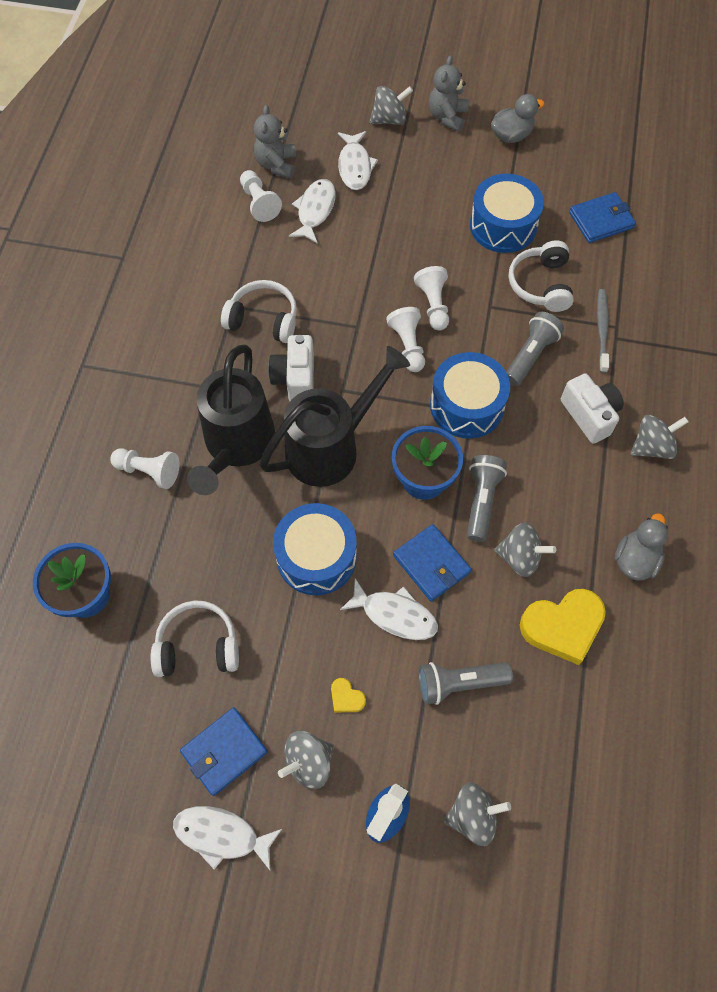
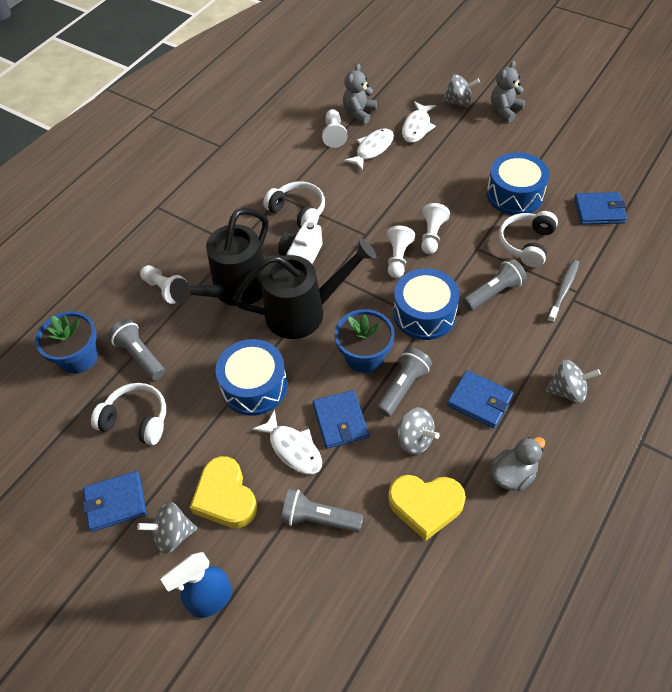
camera: 25 degrees right, 10 degrees down
(161, 566) = (140, 356): none -> grey flashlight
(221, 835) = (82, 563): white fish -> none
(346, 697) = (225, 497): yellow heart -> yellow heart, size x2.24
(472, 816) = (280, 627): grey spinning top -> none
(511, 136) = (551, 134): grey duck -> none
(568, 489) = (479, 401): none -> blue wallet
(589, 415) = (524, 351): white camera -> none

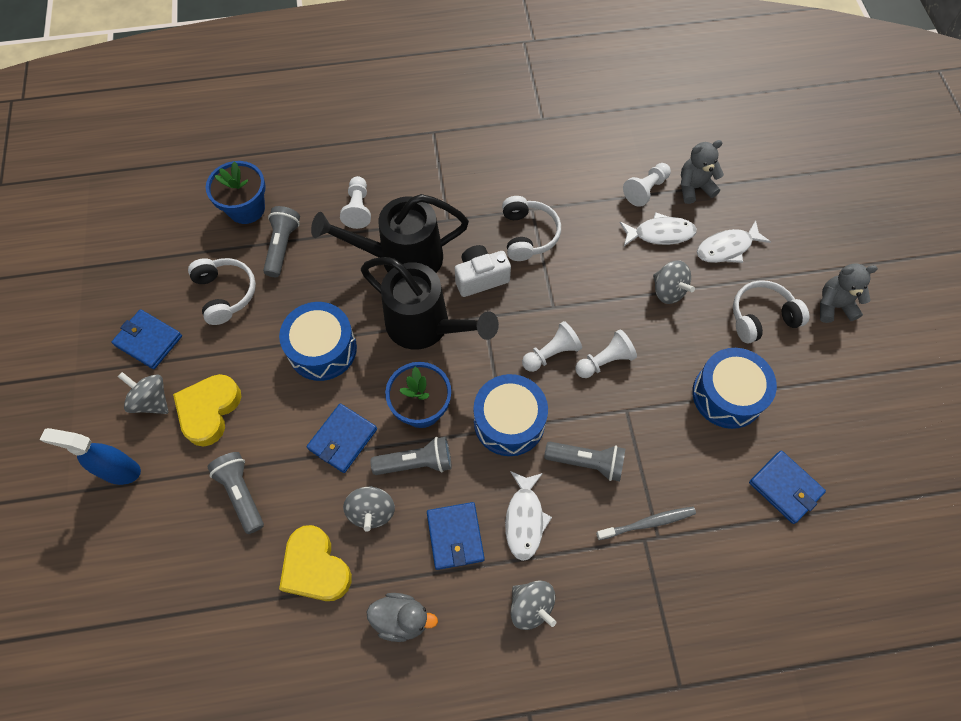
camera: 45 degrees right, 10 degrees up
(293, 449) = (288, 424): white fish -> white fish (524, 519)
(458, 102) = (799, 258): grey spinning top -> grey spinning top (668, 291)
(526, 244) = (674, 450): white headphones -> white headphones (761, 317)

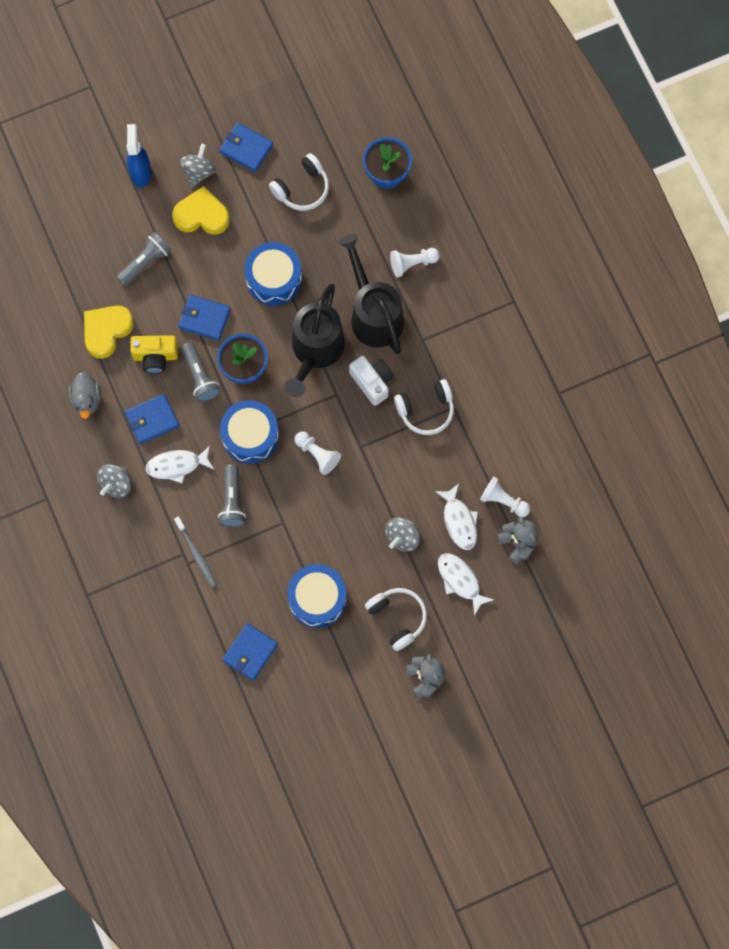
camera: 75 degrees right, 10 degrees up
(148, 340) = (246, 148): blue wallet -> blue wallet turned 75 degrees counterclockwise
(282, 246) = (358, 216): grey flashlight -> none
(372, 511) = (155, 356): grey spinning top -> yellow camera
(604, 361) = (322, 497): white pawn -> none

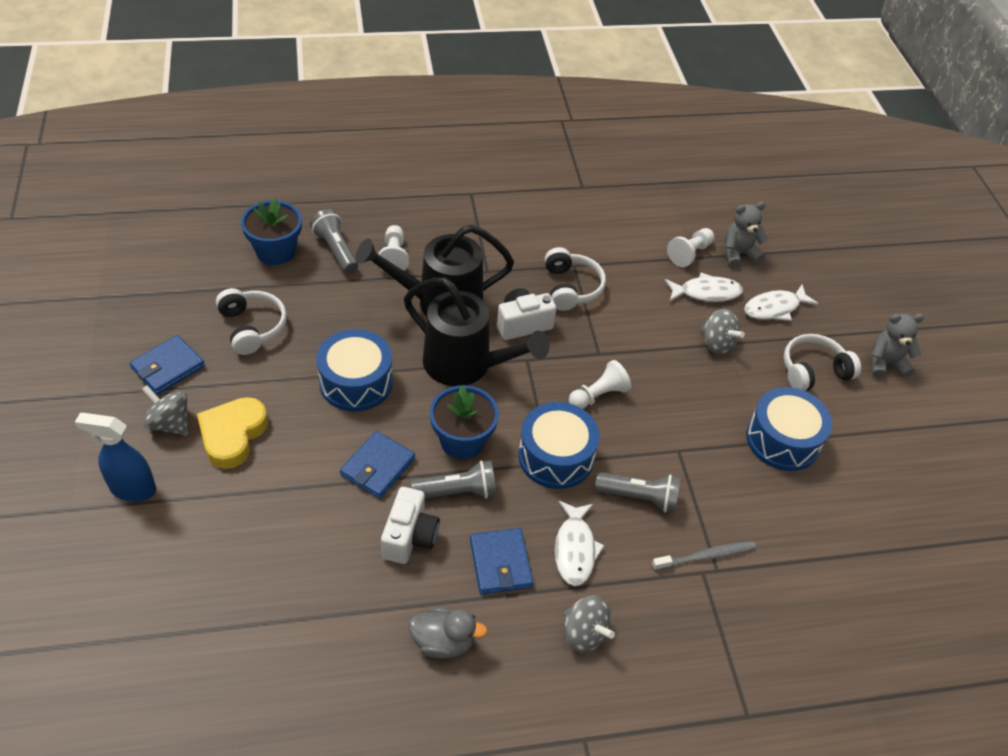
camera: 80 degrees left, 25 degrees down
(106, 331) = (348, 589): yellow heart -> none
(145, 262) = (267, 515): grey flashlight -> grey flashlight (336, 250)
(155, 356) = (409, 537): yellow camera -> white camera
(250, 652) = (847, 527): blue wallet -> none

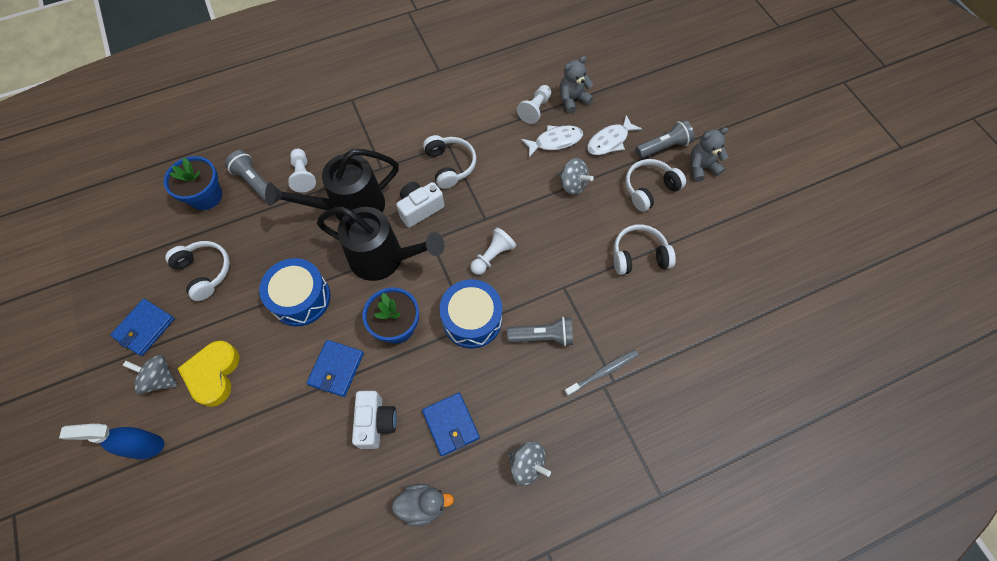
camera: 10 degrees left, 15 degrees up
(457, 492) = (403, 372): grey flashlight -> grey flashlight (663, 147)
(575, 549) = (504, 395): white fish -> none
(782, 440) = (639, 255): blue drum -> white headphones

